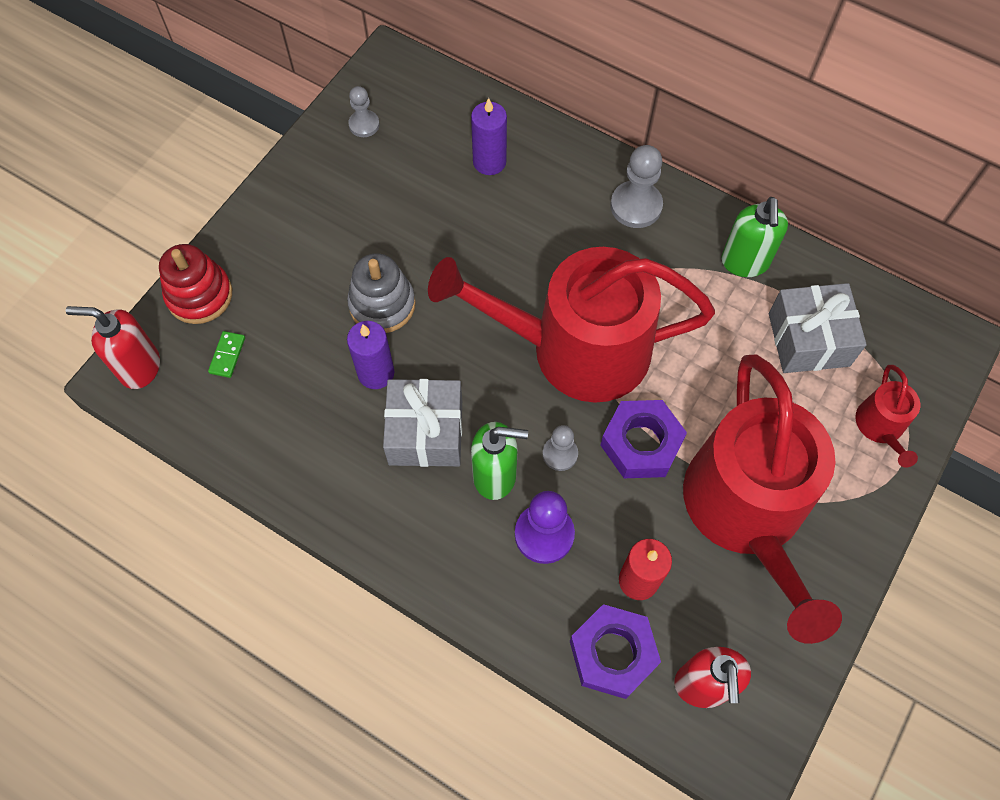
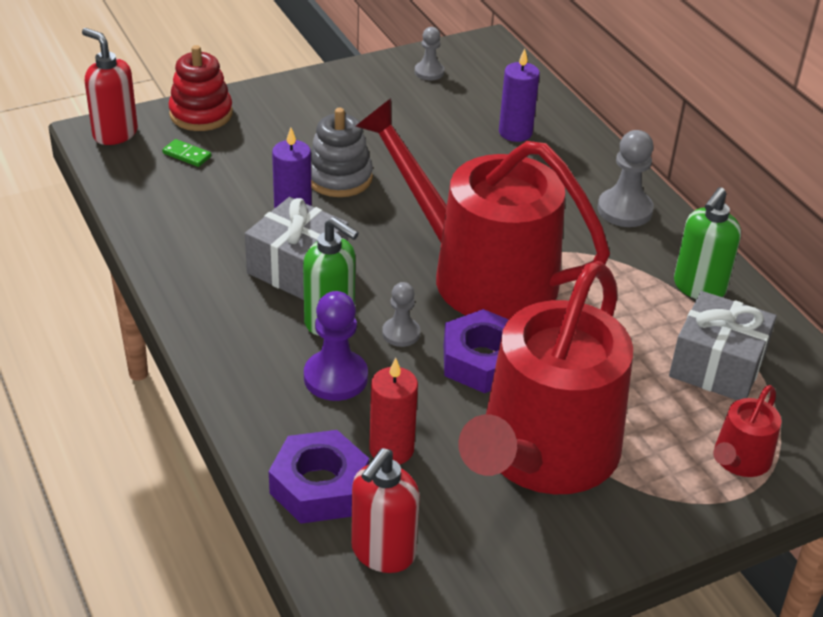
camera: 30 degrees right, 25 degrees down
(227, 355) = (187, 155): green domino -> green domino turned 75 degrees clockwise

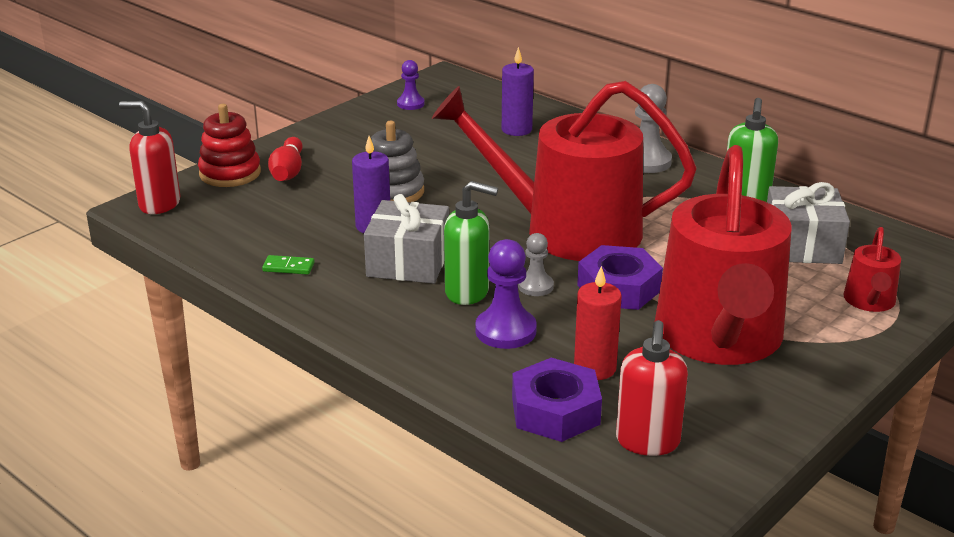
camera: 20 degrees left, 10 degrees down
(187, 155) = (241, 205): green domino -> green domino (288, 267)
(255, 126) = (288, 172): none -> red bowling pin
(429, 72) = (410, 104): grey pawn -> purple pawn

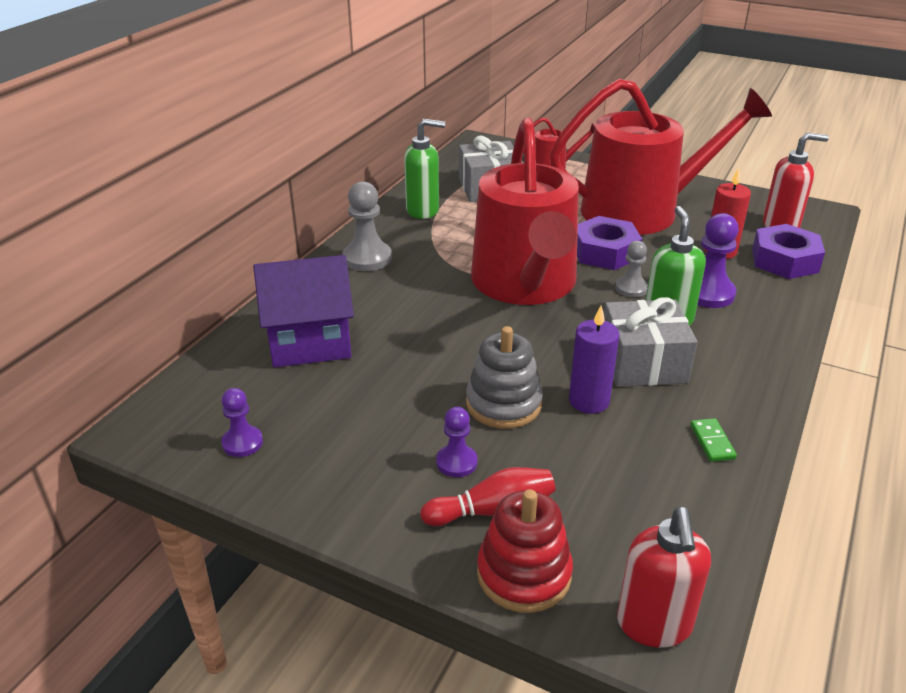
camera: 105 degrees left, 5 degrees up
(342, 166) = (456, 462): none -> purple pawn
(516, 129) = (310, 342): purple candle -> purple house

